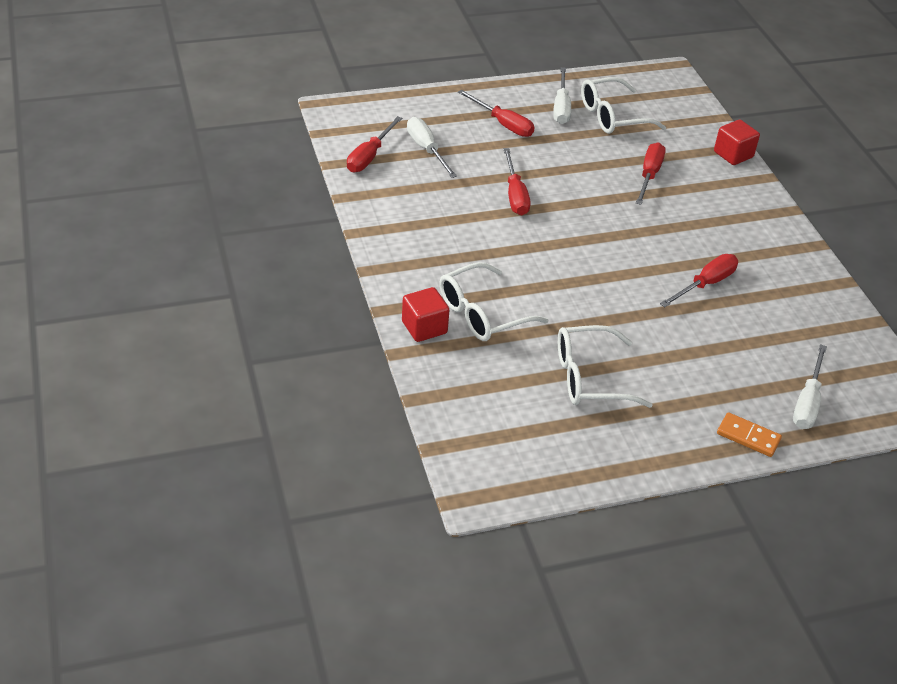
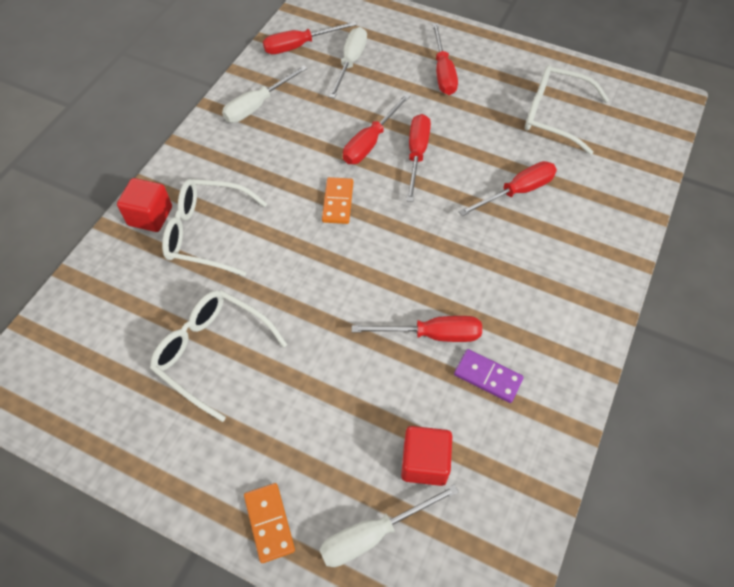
camera: 45 degrees right, 15 degrees up
(545, 244) = (338, 202): none -> orange domino
(557, 186) = (417, 155): none -> red screwdriver
(561, 107) = (515, 83): white screwdriver -> white screwdriver (257, 105)
(733, 154) = (632, 218): red cube -> red cube (424, 462)
(764, 287) = (488, 377): none -> purple domino

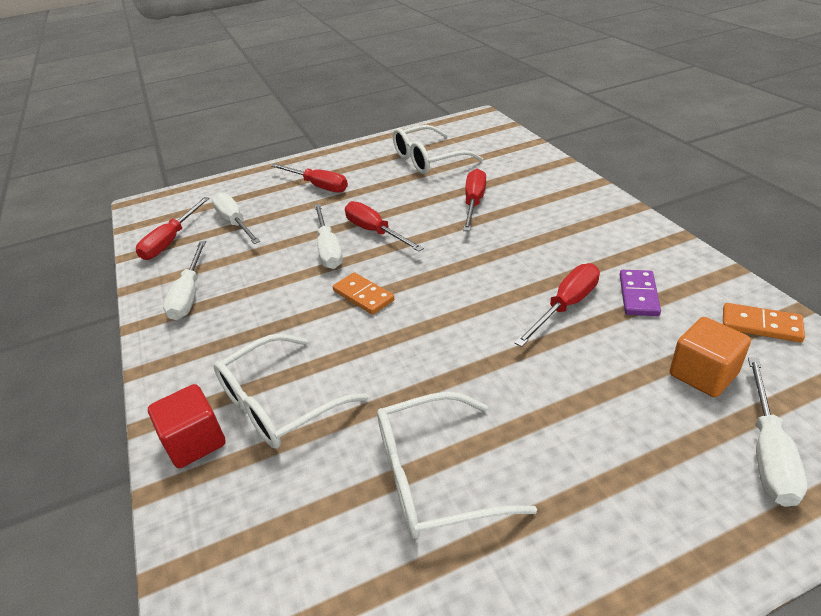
camera: 45 degrees left, 20 degrees down
(269, 523) = (704, 538): orange domino -> orange domino (761, 325)
(370, 142) = (328, 249): red screwdriver -> white screwdriver
(424, 462) = (703, 374): red cube -> orange cube
(488, 377) = (638, 295): purple domino -> purple domino turned 60 degrees counterclockwise

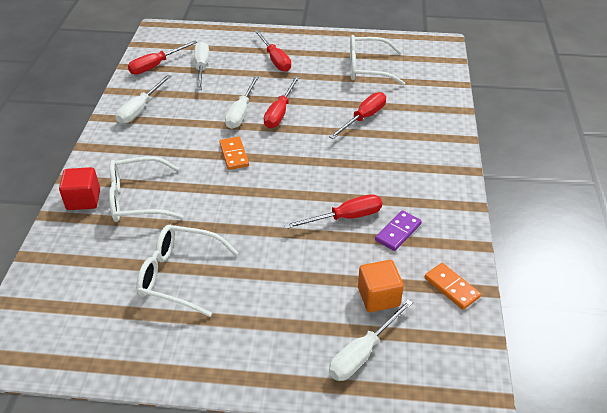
camera: 25 degrees right, 5 degrees up
(375, 232) = (280, 112): red screwdriver -> red screwdriver turned 150 degrees counterclockwise

